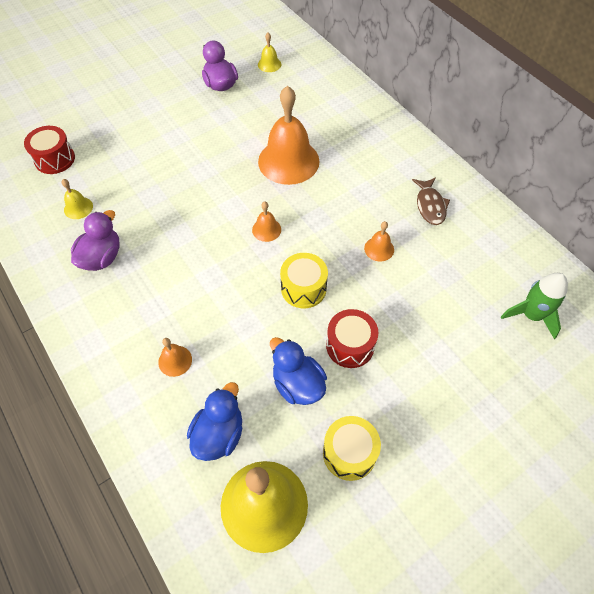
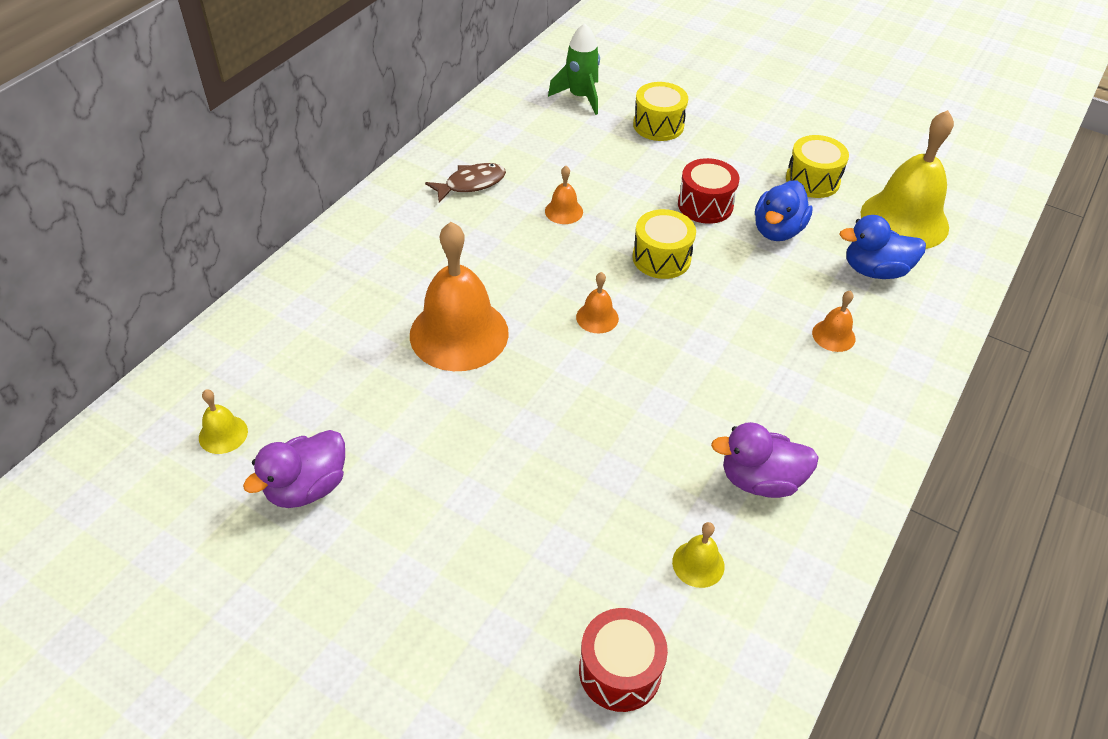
camera: 115 degrees left, 10 degrees down
(471, 360) = (658, 125): none -> yellow drum

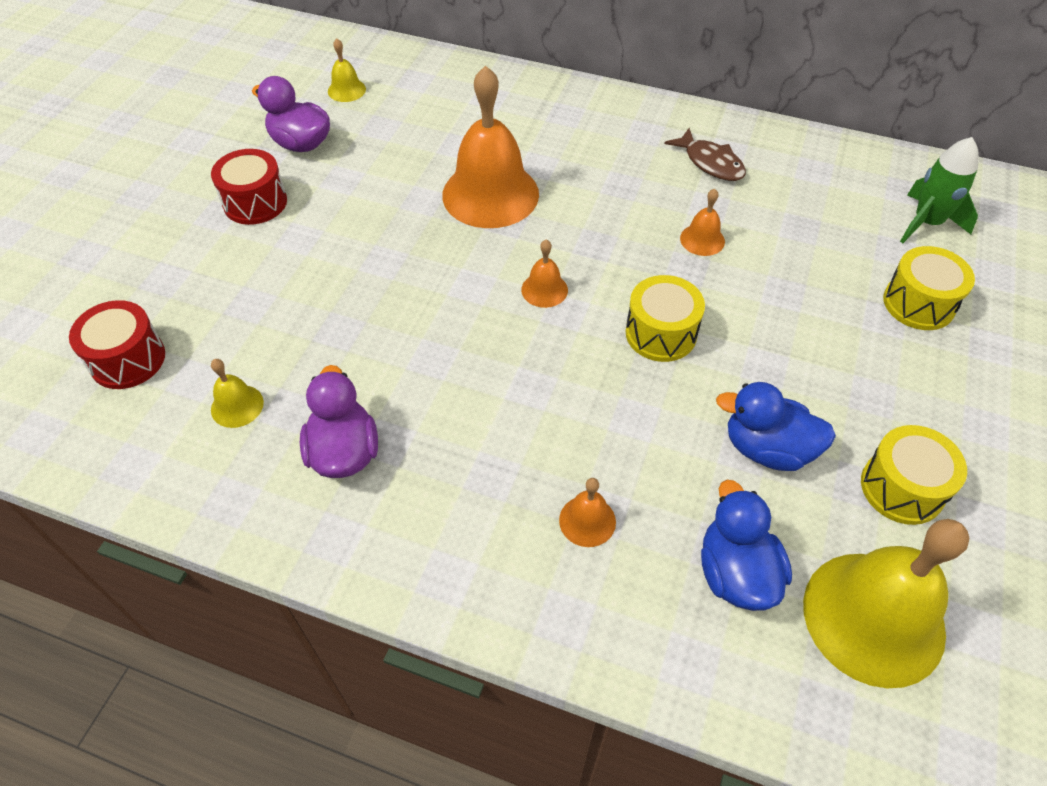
camera: 80 degrees right, 5 degrees up
(705, 205) = (780, 367): red drum -> red drum (255, 202)

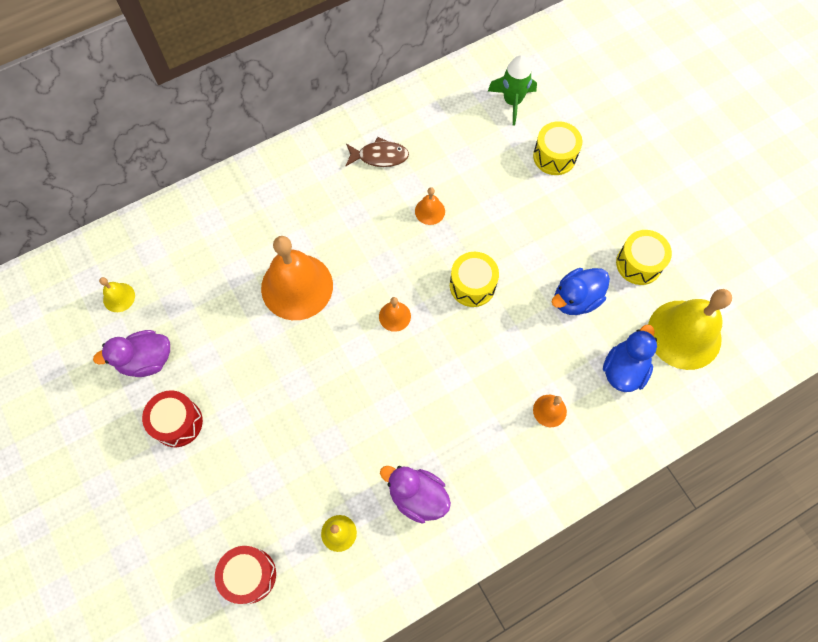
camera: 50 degrees left, 15 degrees up
(736, 573) = (624, 369): blue duck -> blue duck turned 90 degrees clockwise

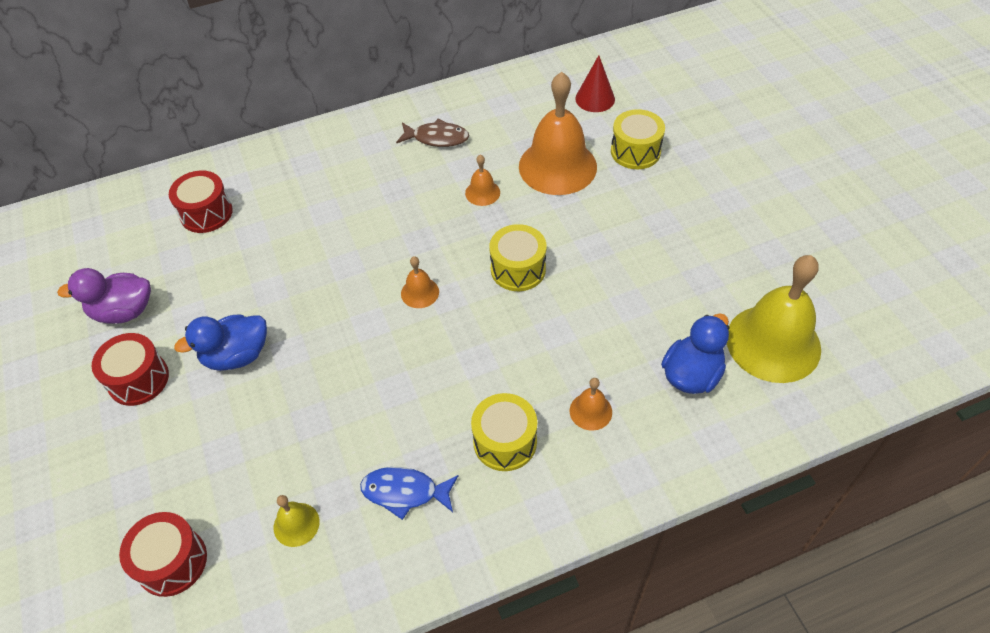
camera: 10 degrees right, 15 degrees down
(119, 297) = (114, 247): yellow bell -> none
(192, 254) = (206, 213): none -> red drum
(297, 286) = (314, 253): orange bell -> orange bell (557, 166)
(417, 496) = (404, 492): purple duck -> blue fish
(512, 102) = (595, 99): green rocket -> red cone
(576, 299) = (641, 294): blue duck -> blue duck (236, 356)
(638, 264) = (723, 263): yellow drum -> yellow drum (505, 442)

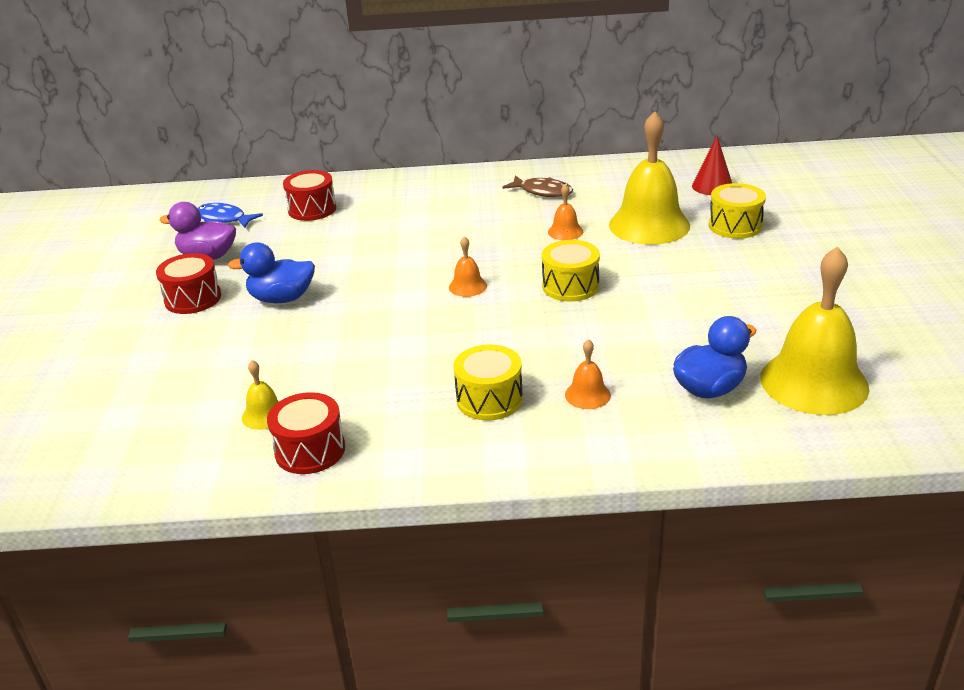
camera: 20 degrees right, 20 degrees down
(172, 562) = (146, 416): red drum -> red drum (310, 450)
(404, 492) = (374, 414): blue fish -> blue fish (223, 219)
(557, 166) = (649, 225): orange bell -> yellow bell

